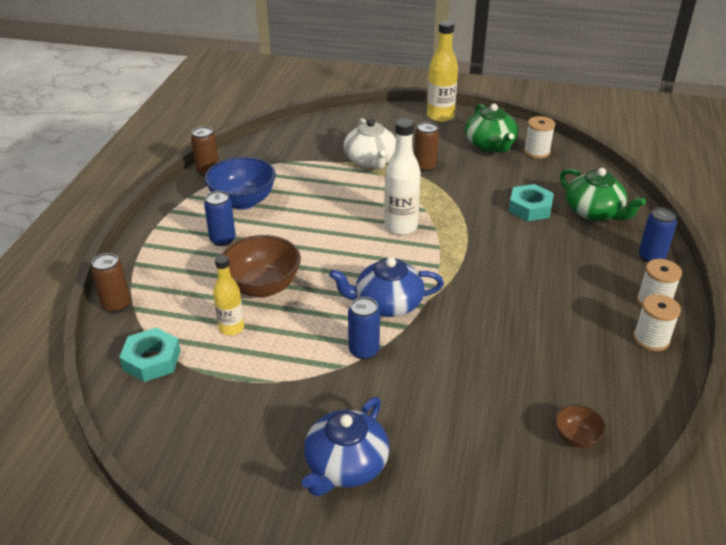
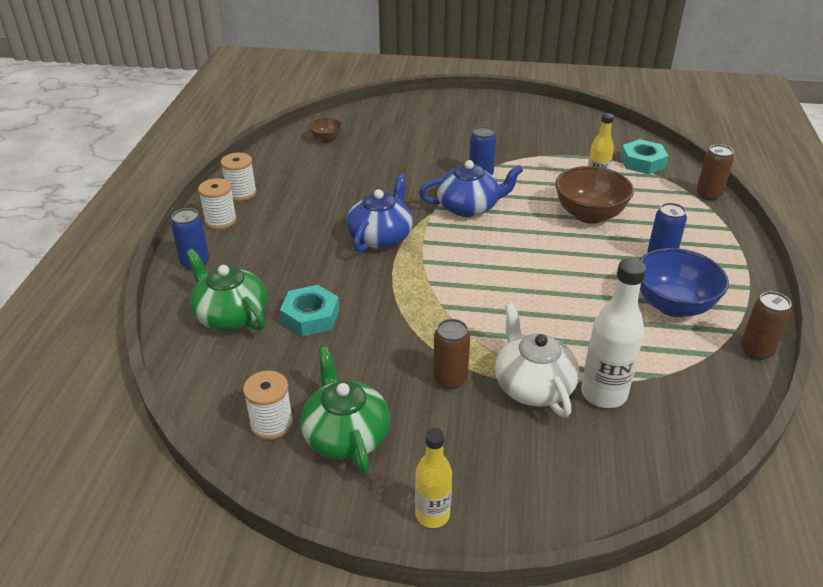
camera: 175 degrees right, 0 degrees up
(345, 466) = (476, 122): blue teapot -> blue teapot (381, 237)
(400, 227) = (469, 282): white bottle -> white bottle (603, 394)
(440, 116) = (432, 515): yellow bottle -> yellow bottle, size x0.65

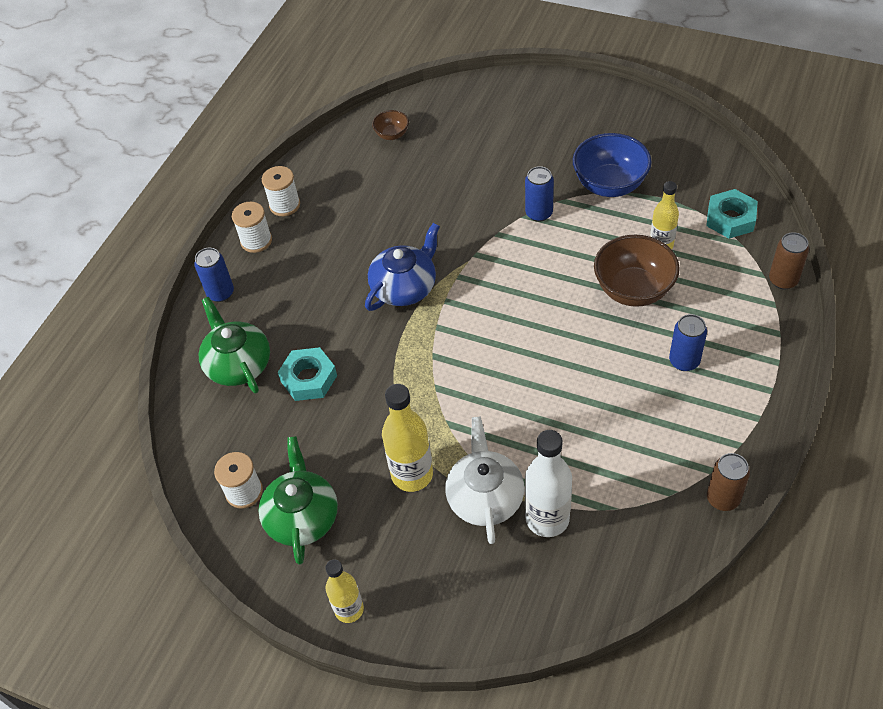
camera: 20 degrees right, 15 degrees up
(450, 379) = (412, 474): brown can -> yellow bottle
(469, 207) = (508, 259): blue teapot -> none
(673, 305) = (665, 427): blue bowl -> blue bowl (609, 185)

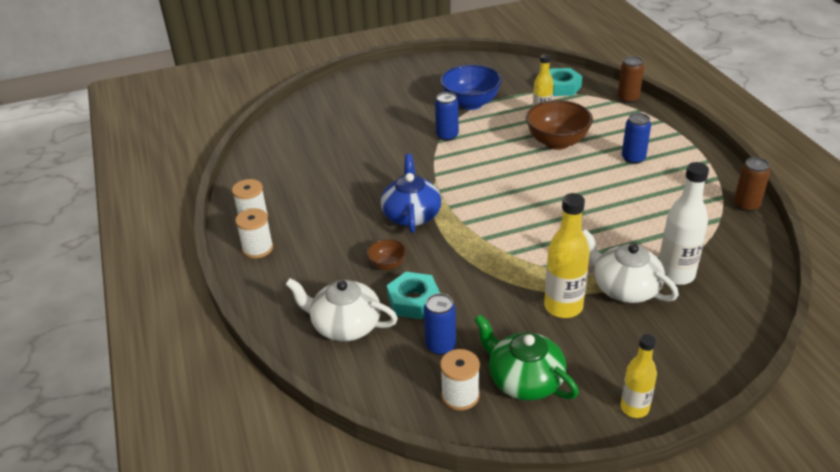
camera: 45 degrees left, 15 degrees down
(220, 293) = (270, 293): blue can -> blue can (440, 346)
(238, 364) = (345, 325): green teapot -> white teapot
(392, 135) = (286, 144): brown bowl -> brown bowl (387, 265)

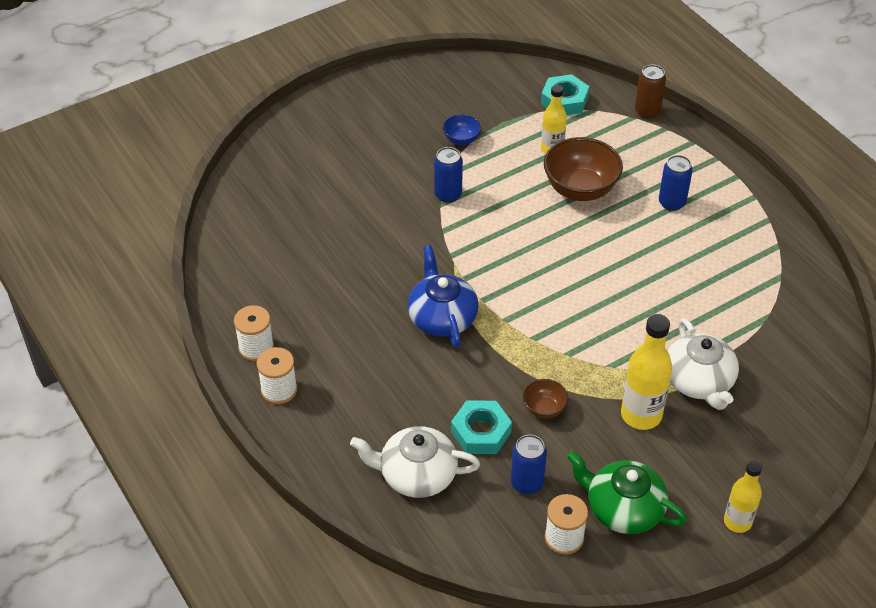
camera: 15 degrees left, 10 degrees up
(387, 265) = (437, 390): brown bowl -> brown bowl (544, 409)
(471, 103) = (461, 140): blue bowl -> blue bowl, size x0.51
(624, 288) = (699, 381): white teapot -> white teapot turned 135 degrees counterclockwise
(675, 274) = (747, 357): white bottle -> none
(746, 205) = (805, 254): brown can -> none

